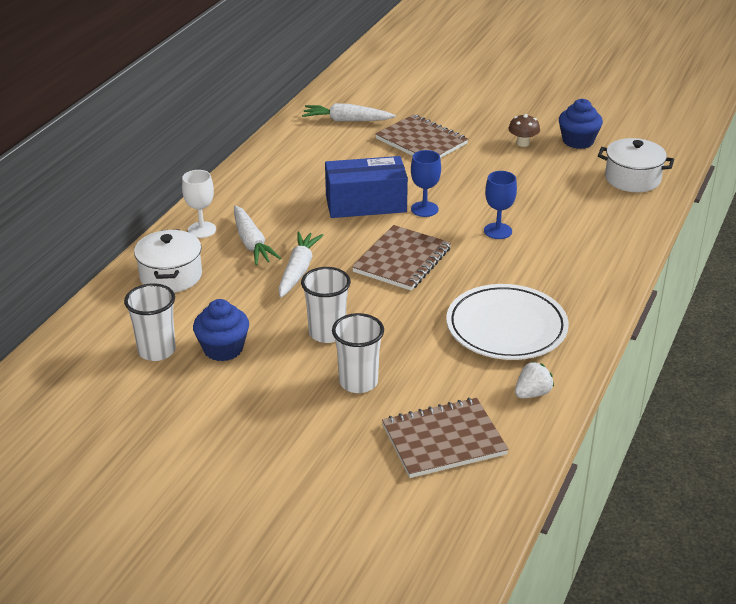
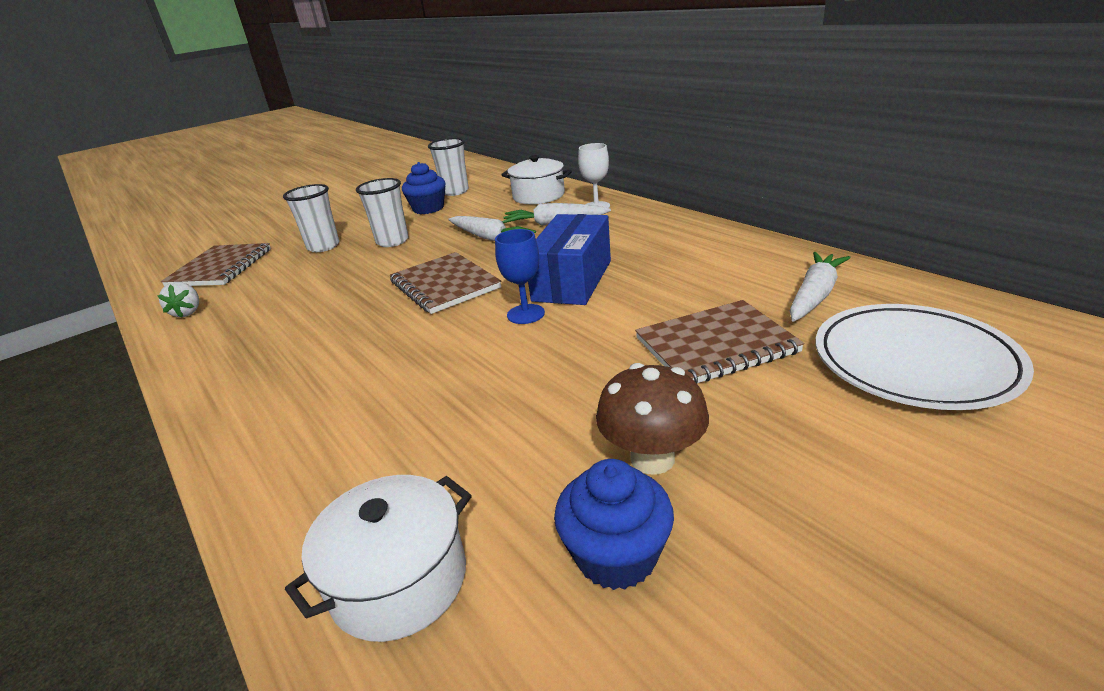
camera: 120 degrees right, 5 degrees down
(498, 231) = (424, 356): blue goblet -> none
(506, 327) = (273, 320): white plate -> white plate (914, 361)
(523, 143) = (652, 458): brown mushroom -> brown mushroom, size x1.54

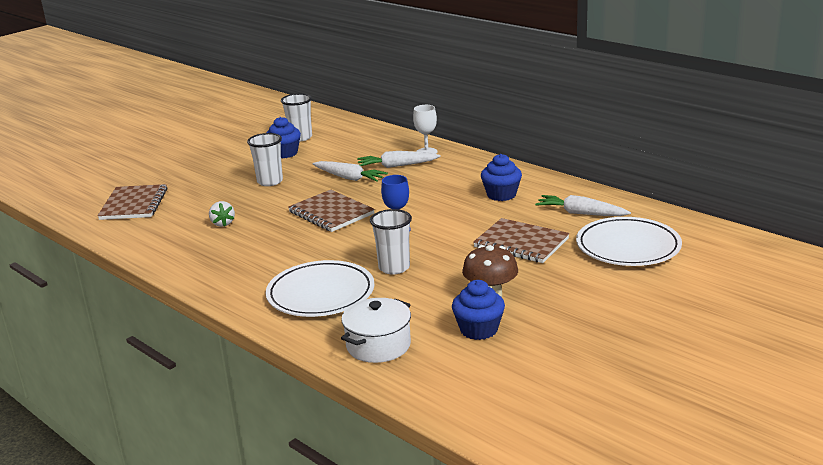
camera: 10 degrees left, 5 degrees down
(187, 312) = (139, 237): white strawberry -> white strawberry (222, 223)
(323, 246) = (212, 186): white cup -> white cup (394, 268)
(359, 430) = (320, 294): none -> white plate
(538, 196) = (376, 142): white pot -> none
(572, 280) = (423, 208): blue box -> none
(689, 263) = (501, 195): none -> blue cupcake
(716, 345) = (521, 243): brown notebook -> brown notebook turned 60 degrees clockwise
(815, 295) = (580, 213): white carrot -> white carrot turned 90 degrees counterclockwise

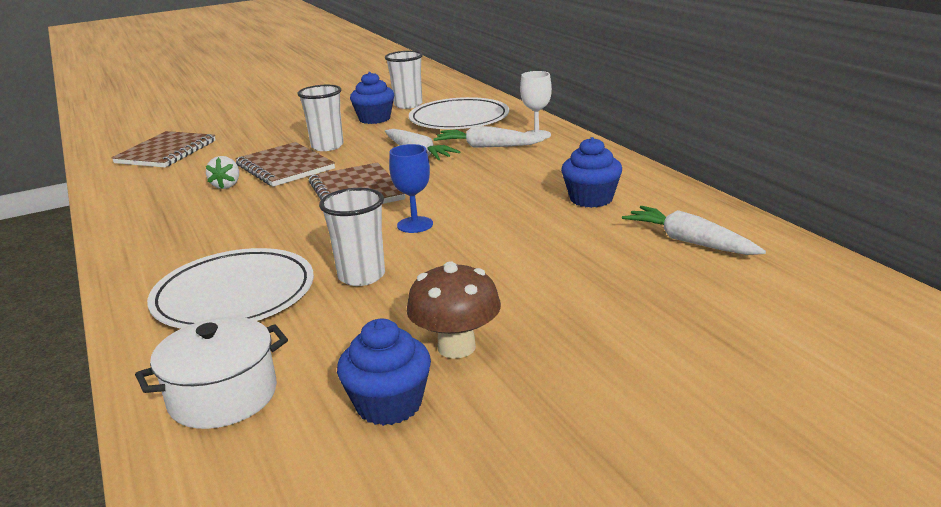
camera: 20 degrees right, 0 degrees up
(521, 243) = (567, 272): brown notebook -> brown notebook (285, 167)
(628, 246) = (735, 307): white plate -> white plate (459, 119)

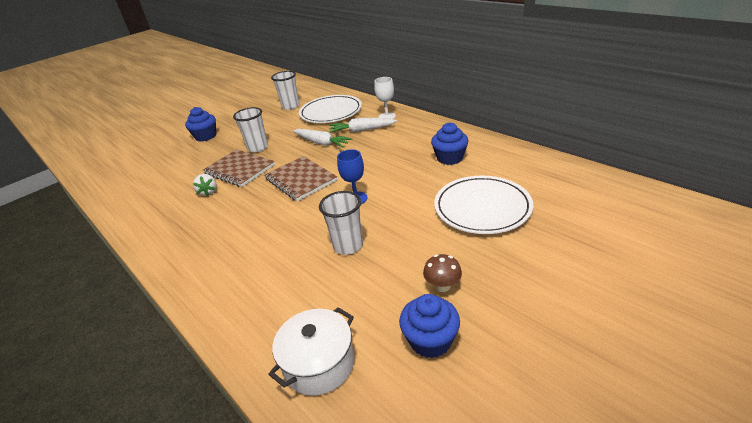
camera: 15 degrees left, 10 degrees up
(166, 152) = (145, 172): brown notebook -> none
(234, 296) = (273, 280): white plate -> white plate (482, 208)
(374, 119) = (275, 120): blue cupcake -> blue cupcake (206, 136)
(456, 347) = (442, 286): brown mushroom -> brown mushroom, size x0.65
(689, 241) = (524, 178): white carrot -> none

